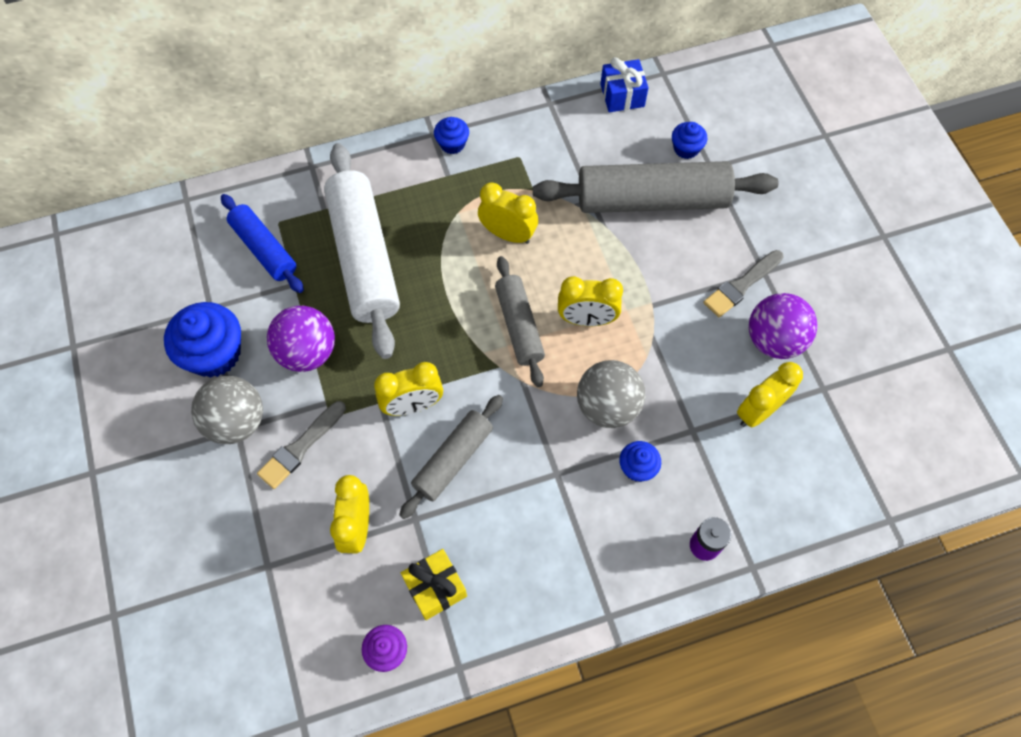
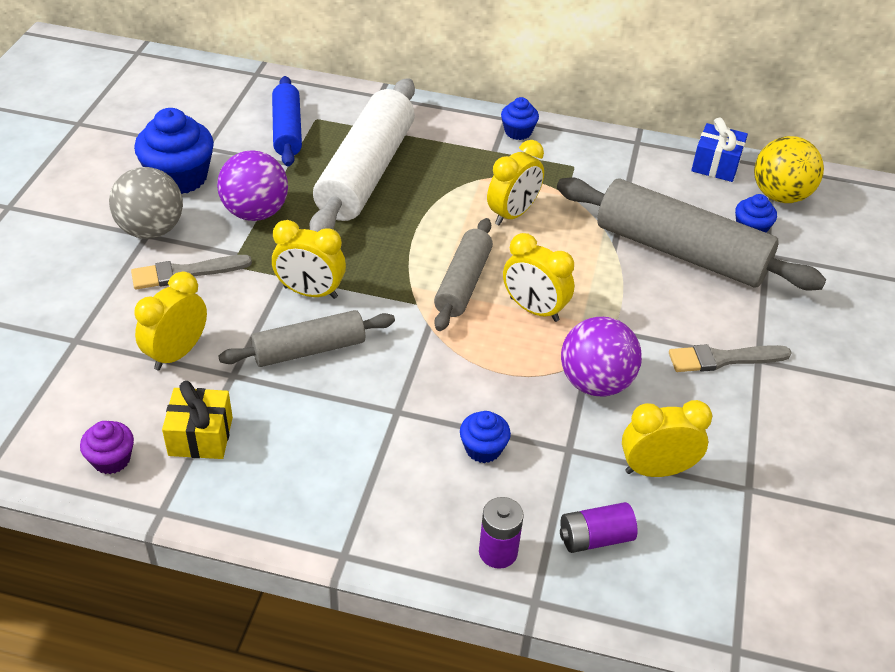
camera: 30 degrees right, 20 degrees down
(508, 234) = (513, 214): yellow clock -> yellow clock turned 75 degrees clockwise
(607, 406) = (495, 385): grey ball -> none
(685, 101) = (780, 195): none -> yellow ball
(756, 492) = (595, 538): none -> purple battery
(774, 340) = (723, 420): purple ball -> purple ball (595, 383)

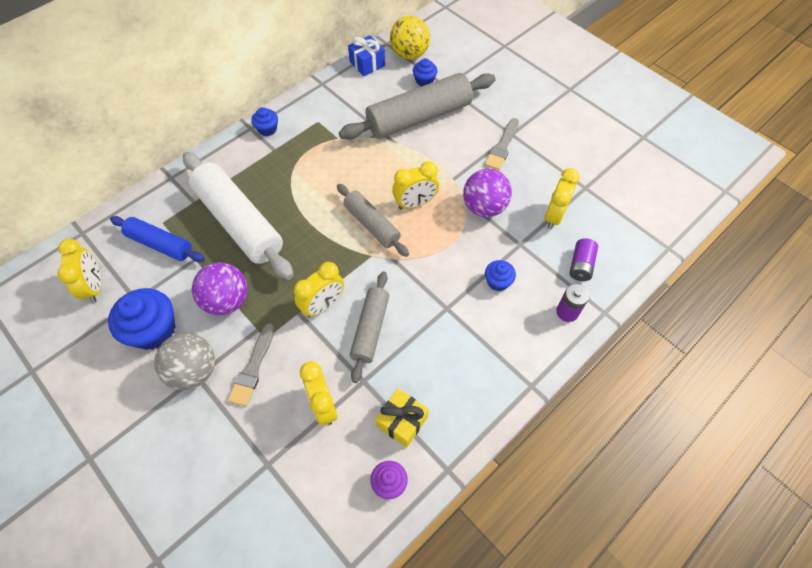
camera: 55 degrees left, 15 degrees up
(513, 214) = (334, 171): yellow clock -> yellow clock (95, 286)

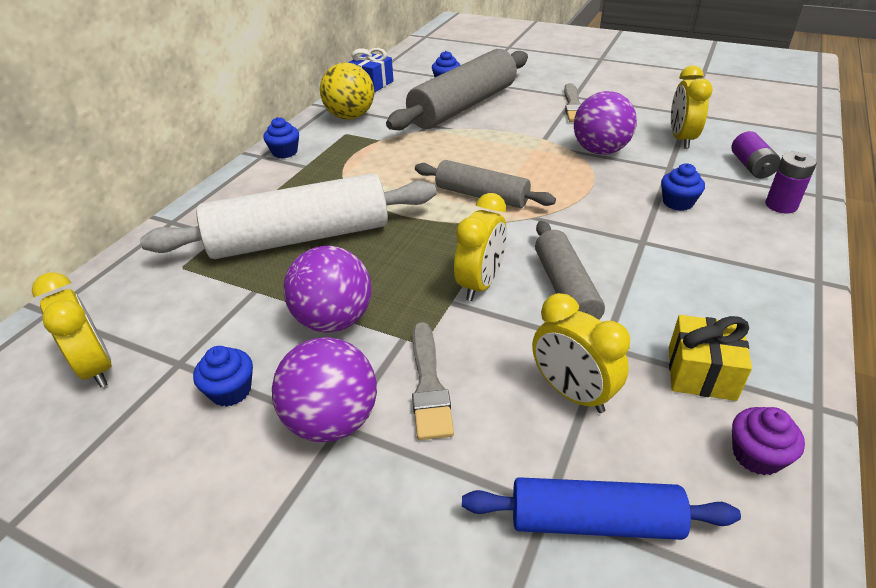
camera: 20 degrees left, 20 degrees down
(153, 330) = (231, 391): blue cupcake -> blue cupcake, size x0.53
(160, 244) = (190, 289): blue rolling pin -> blue rolling pin (594, 520)
(194, 371) = (332, 421): grey ball -> purple ball
(239, 222) = (300, 237): white rolling pin -> white rolling pin turned 45 degrees counterclockwise
(409, 54) = (414, 69): yellow ball -> yellow ball (350, 116)
(415, 203) = (519, 167): yellow clock -> none

